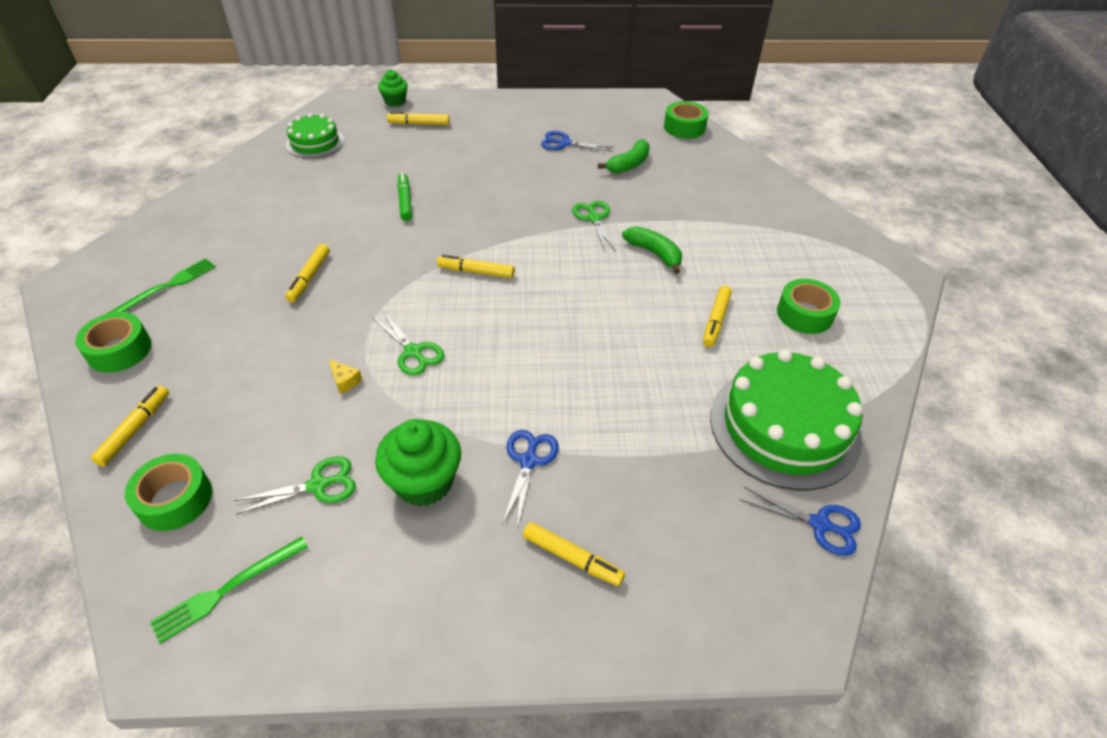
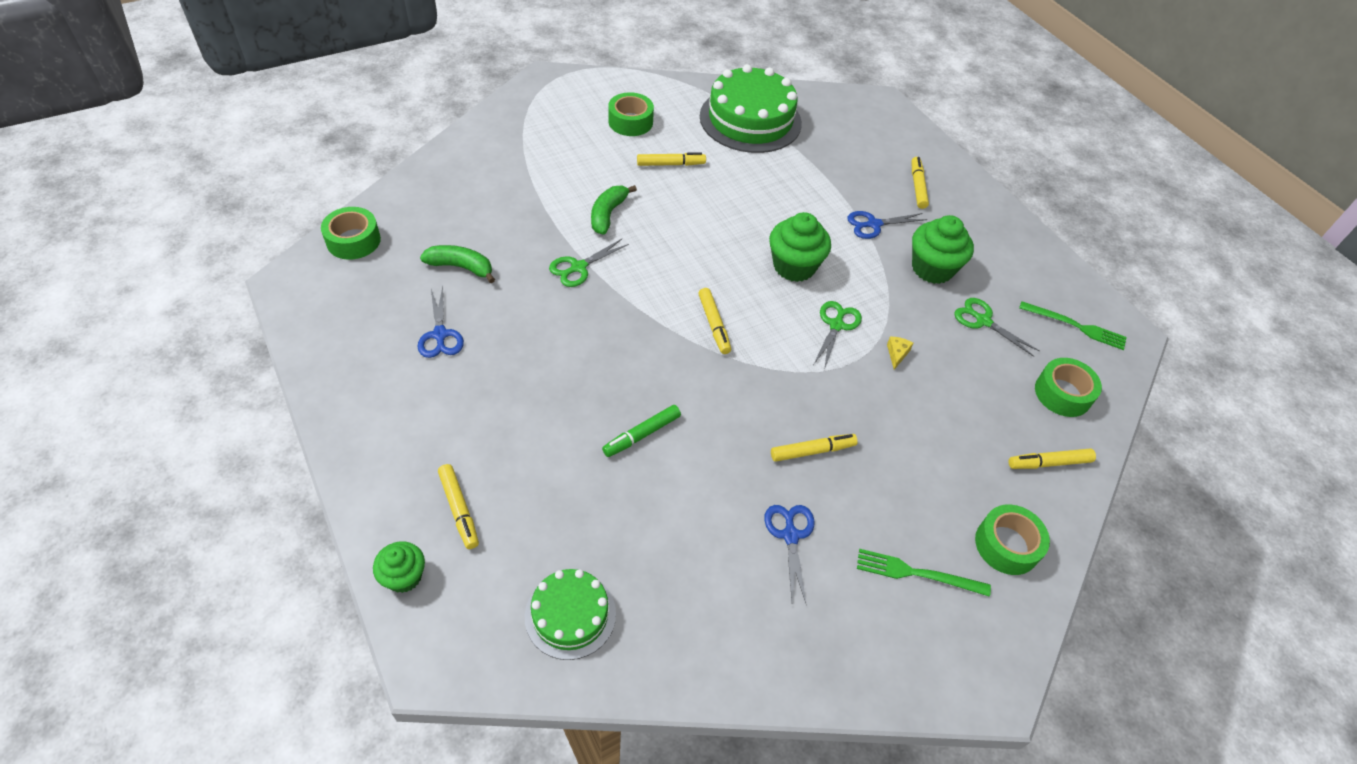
camera: 120 degrees left, 5 degrees up
(508, 355) = (794, 266): none -> green cupcake
(820, 524) = (811, 100): blue scissors -> blue scissors (790, 535)

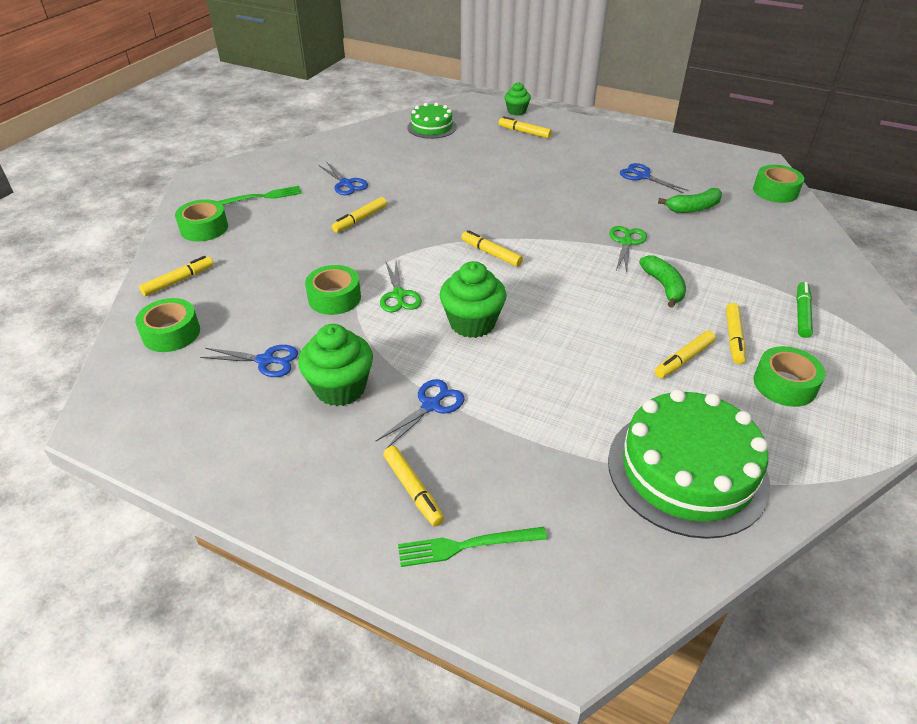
camera: 150 degrees right, 10 degrees down
(617, 158) = (733, 338): none -> yellow marker
(641, 435) = (471, 186): green marker -> green marker (802, 314)
(897, 354) = (334, 298): yellow cheese -> green tape
(983, 321) = (266, 361): green scissors -> blue scissors
(1076, 326) = (162, 403): green fork -> green fork (466, 546)

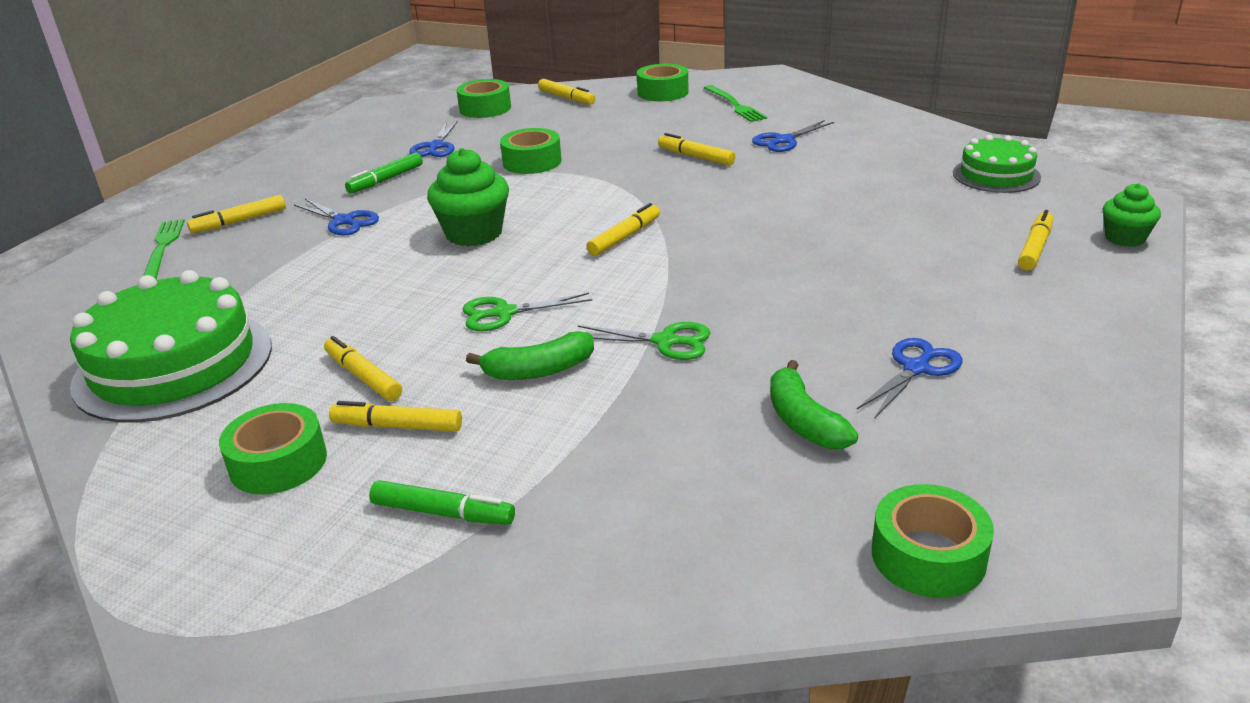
camera: 90 degrees right, 10 degrees down
(340, 388) = (386, 180): green cupcake -> green marker
(398, 295) = (533, 191): green scissors -> green scissors (504, 313)

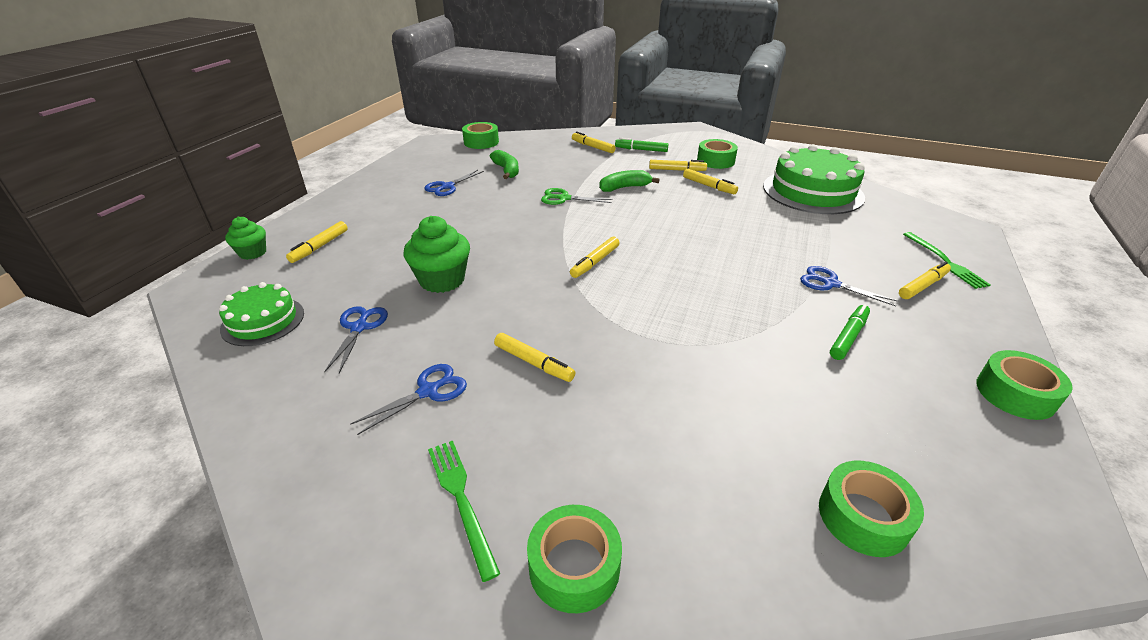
camera: 175 degrees right, 5 degrees up
(436, 146) = (849, 399): blue scissors -> blue scissors (359, 327)
(474, 233) = (711, 268): green cupcake -> green cupcake (442, 280)
(504, 313) = (656, 213): green scissors -> none
(532, 162) = (711, 362): green tape -> green tape (1015, 394)
(566, 98) = (742, 553): yellow marker -> yellow marker (593, 147)

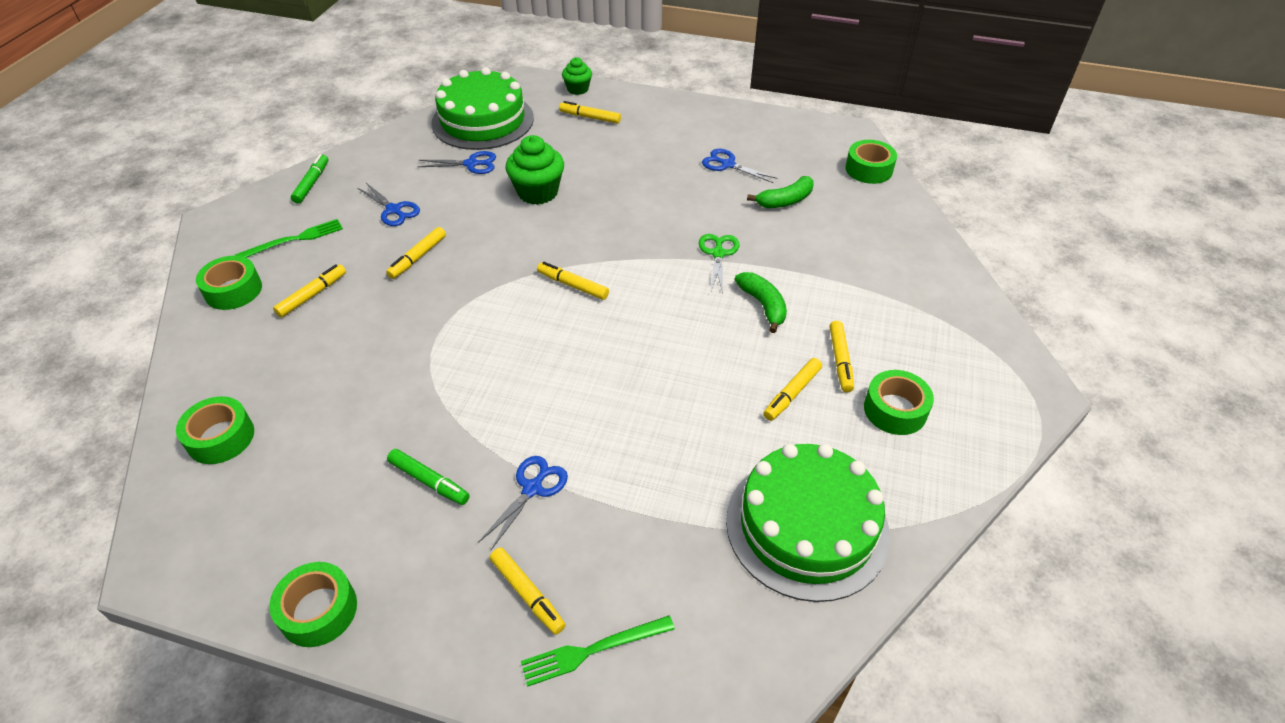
camera: 85 degrees right, 10 degrees up
(263, 321) = (483, 120): green cake -> green cake, size x1.78
(593, 147) = (895, 270): yellow marker -> yellow marker (312, 295)
(641, 150) = (906, 322): green marker -> green marker (312, 183)

